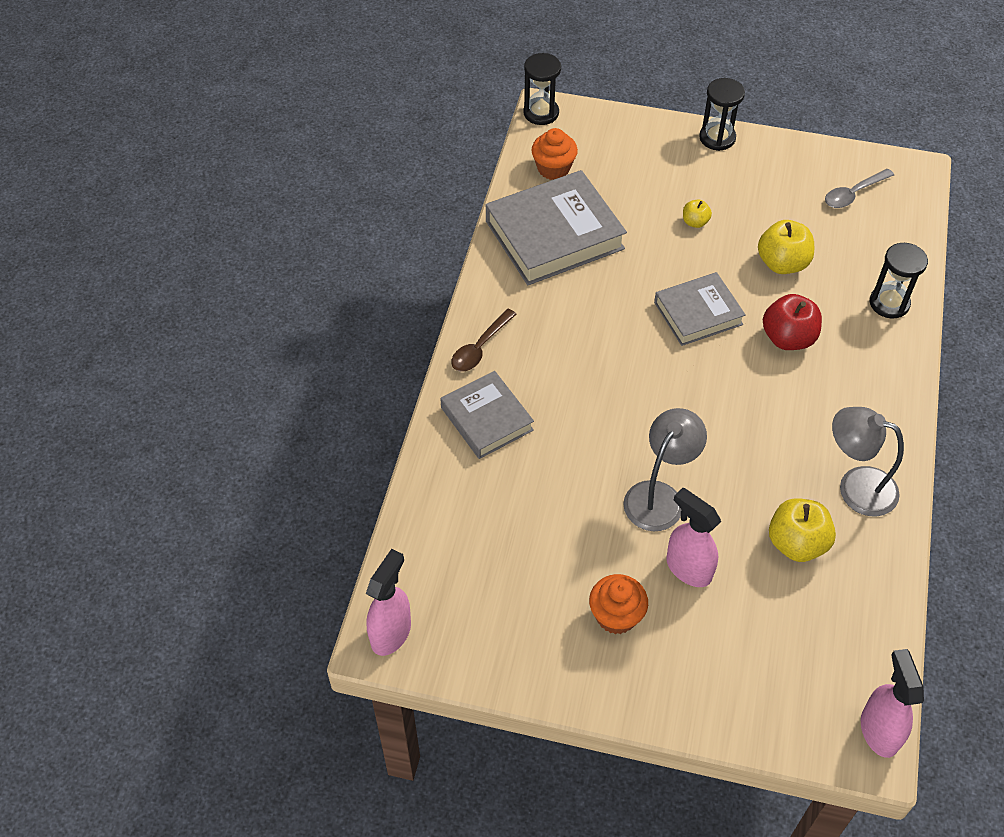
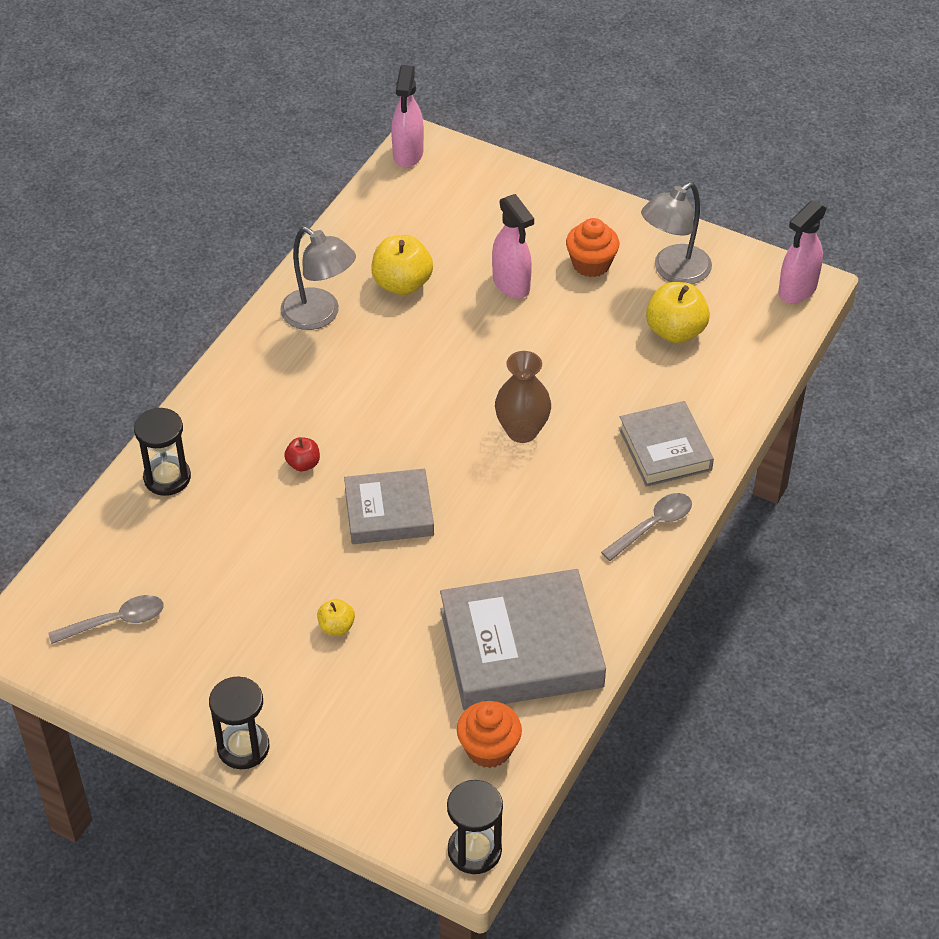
camera: 165 degrees left, 5 degrees down
(480, 347) = (652, 526): brown spoon -> grey spoon
(617, 408) = (522, 431): none -> brown vase
(659, 496) = (513, 345): grey lamp -> grey lamp (673, 271)
(782, 263) = (259, 550): yellow apple -> yellow apple (675, 331)
(788, 338) = (303, 464): red apple -> red apple, size x0.53

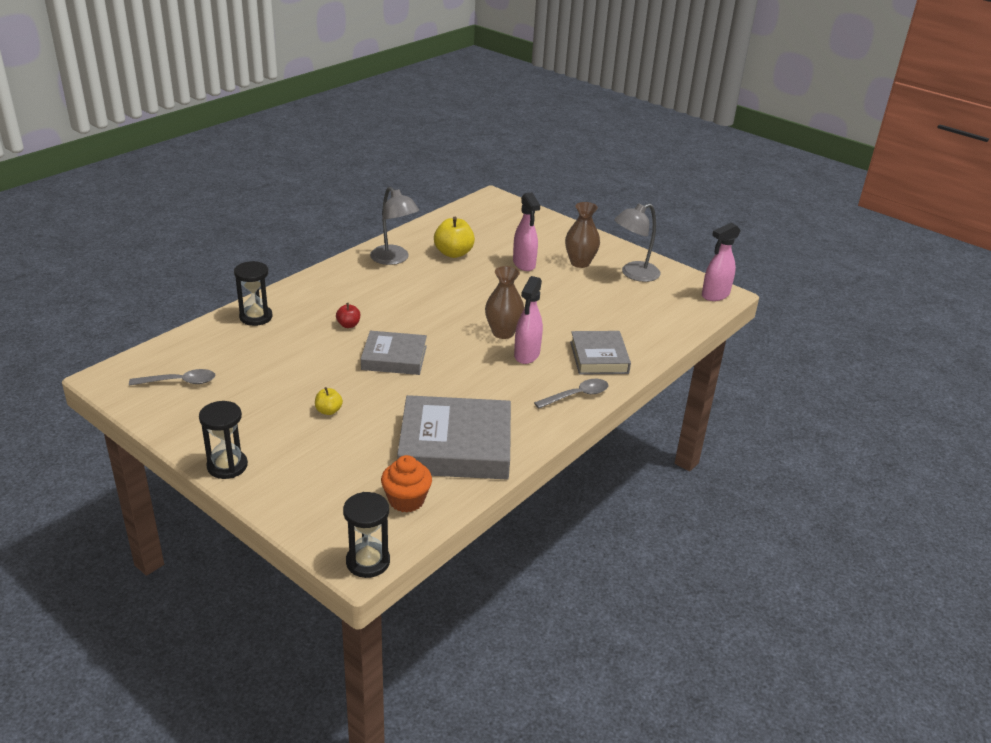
camera: 10 degrees right, 15 degrees down
(408, 154) = (482, 200): pink spray bottle -> pink spray bottle (526, 355)
(591, 264) = (580, 263): orange cupcake -> brown vase
(675, 331) = (625, 301): yellow apple -> none

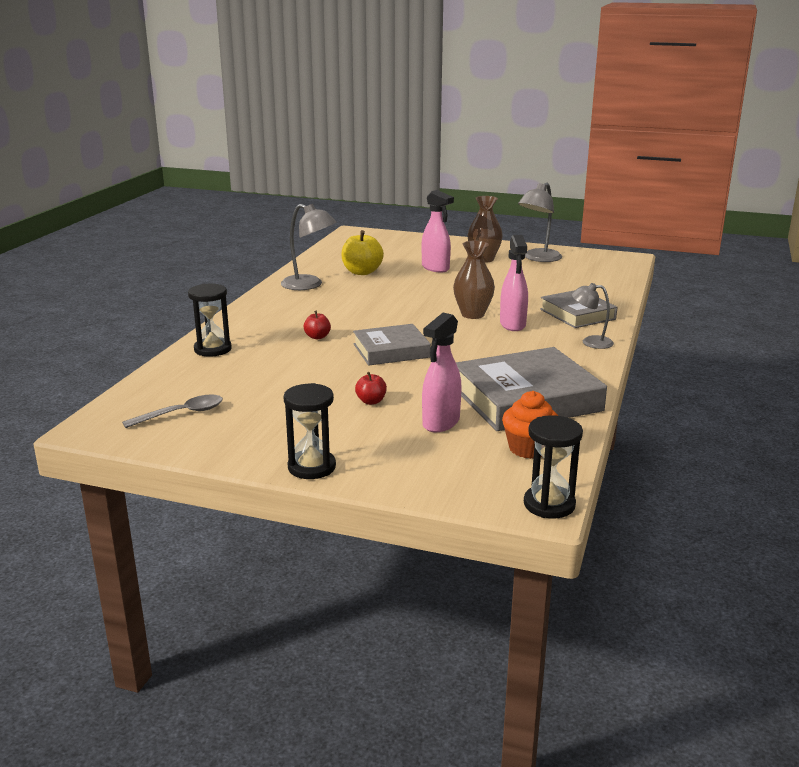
camera: 20 degrees left, 10 degrees down
(328, 411) = (371, 401): yellow apple -> red apple
(576, 395) = (590, 342): grey spoon -> grey lamp
(715, 295) = (621, 259): pink spray bottle -> pink spray bottle (440, 423)

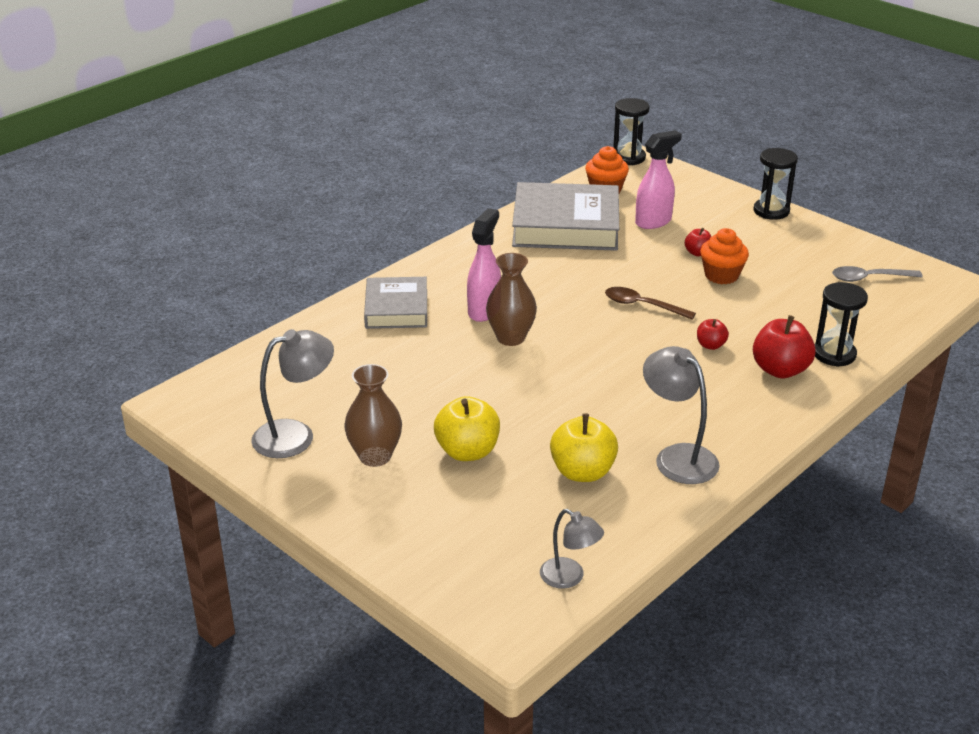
camera: 155 degrees left, 10 degrees up
(255, 333) = (780, 370): none -> red apple
(335, 386) = (721, 275): none -> orange cupcake
(391, 350) = (642, 306): grey book -> brown spoon
(435, 268) = (467, 451): pink spray bottle -> yellow apple
(590, 342) = (435, 268): grey lamp -> grey lamp (569, 578)

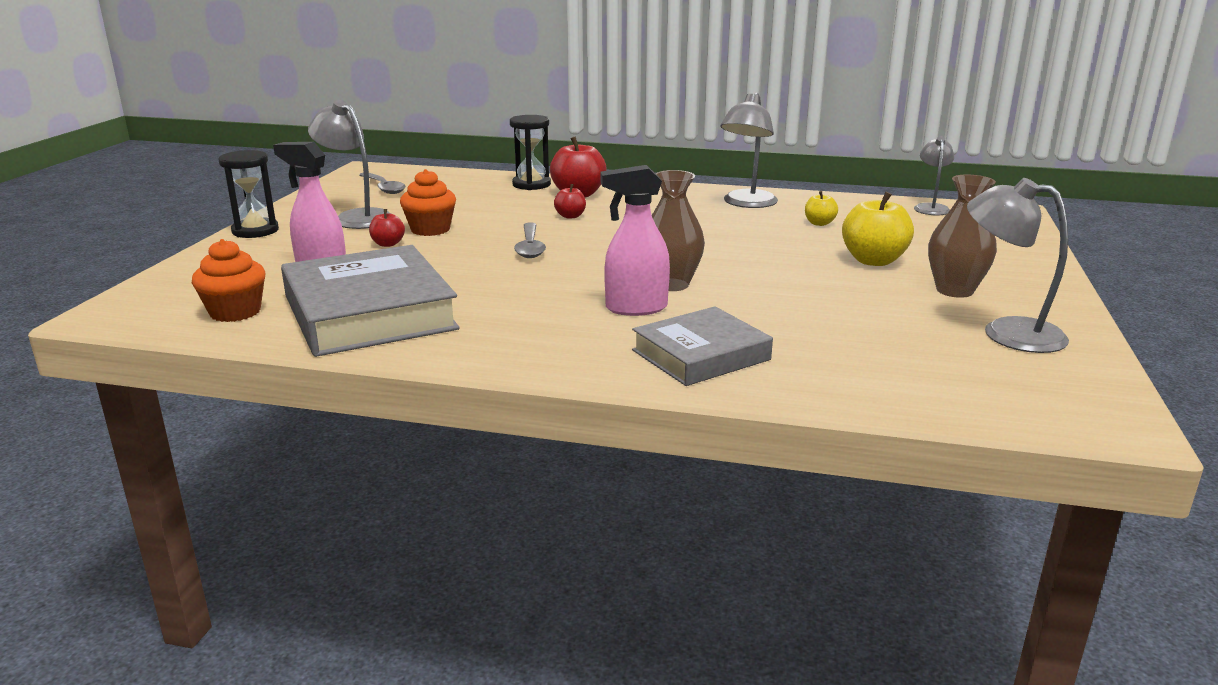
camera: 120 degrees left, 10 degrees down
(582, 472) = (819, 223): yellow apple -> yellow apple, size x0.53
(628, 158) = (106, 319): black hourglass -> none
(642, 306) = (530, 247): brown spoon -> grey spoon
(780, 252) = (356, 217): none -> grey lamp

